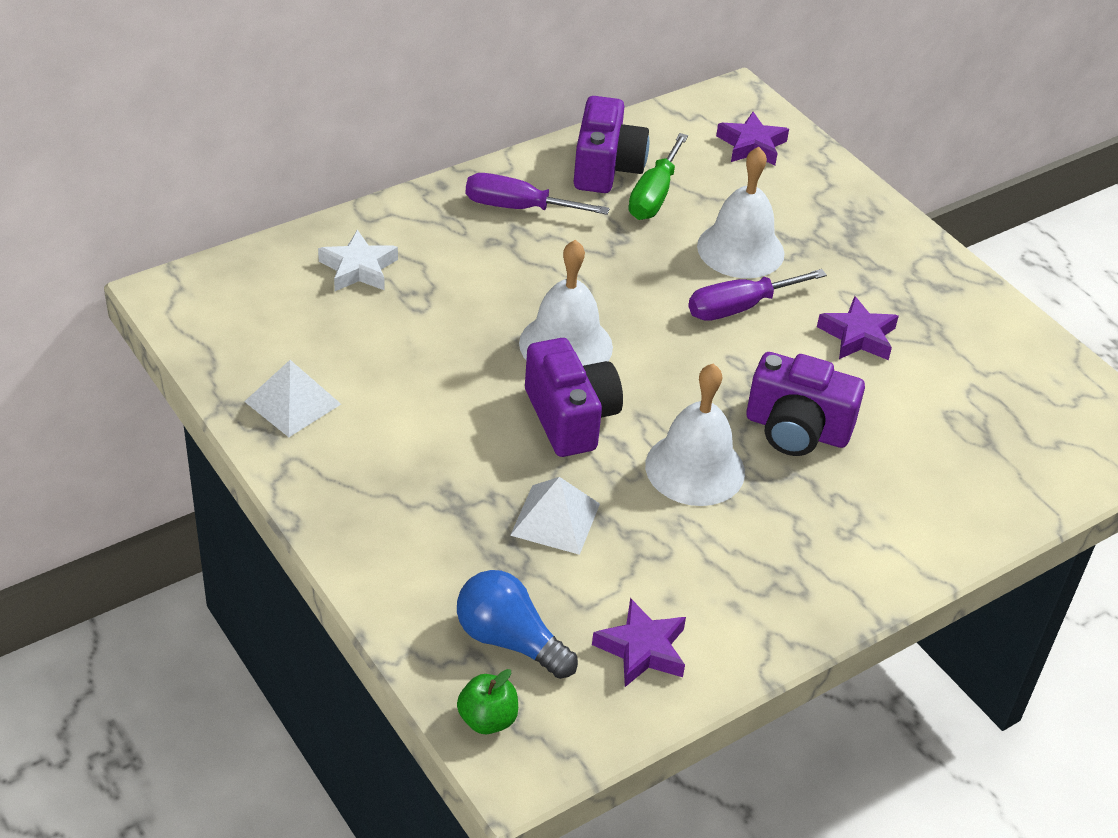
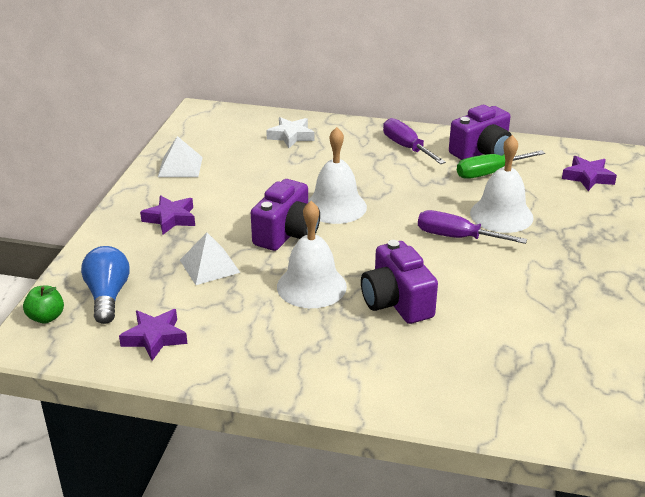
camera: 50 degrees right, 10 degrees down
(858, 336) = (508, 283): purple star -> purple star (170, 219)

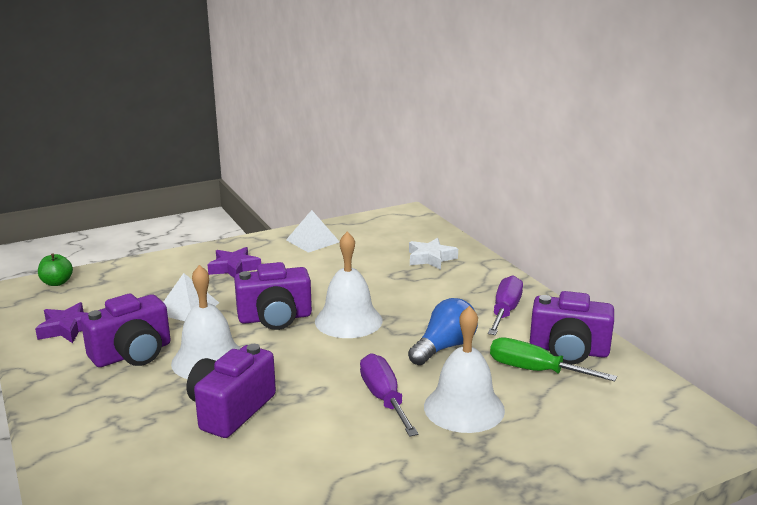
camera: 50 degrees right, 10 degrees down
(108, 296) = (104, 290): blue light bulb -> blue light bulb (444, 347)
(252, 318) = (132, 354): none -> purple camera
(588, 177) = (634, 433): purple star -> none

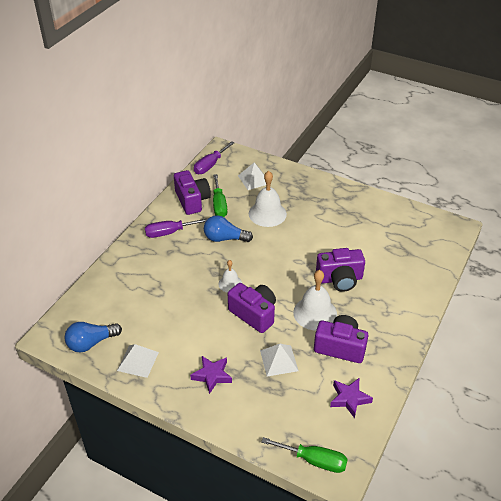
camera: 125 degrees left, 20 degrees up
(57, 283) = (314, 460): green apple -> green screwdriver
(348, 320) = (230, 283): white bell -> white bell, size x0.57
(370, 227) = (91, 343): none -> blue light bulb
(384, 398) = (284, 238): purple screwdriver -> purple screwdriver (210, 165)
(431, 258) = (123, 288): white star -> none
(583, 434) = (254, 179): none -> white pyramid

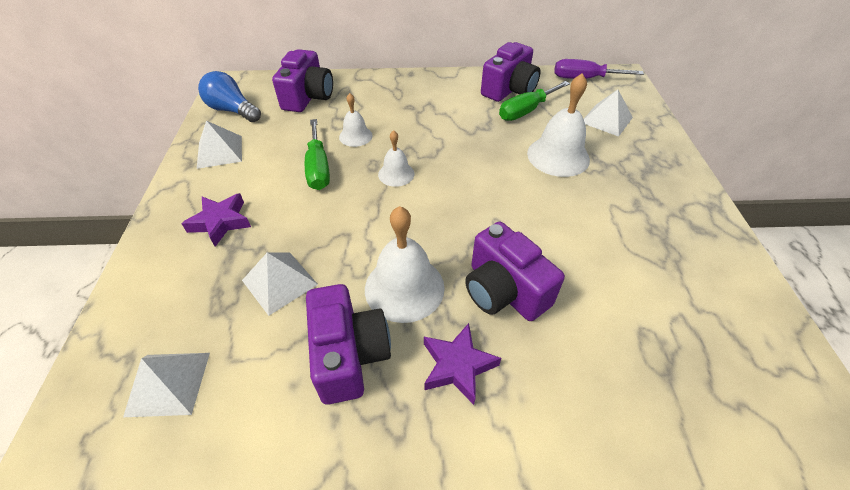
camera: 60 degrees right, 5 degrees up
(169, 232) = (440, 95): purple screwdriver -> none
(179, 288) = (355, 136): none -> white bell
(224, 238) = (472, 138): blue light bulb -> none
(254, 314) = (356, 218): purple camera -> purple camera (308, 97)
(314, 460) = (75, 418): green screwdriver -> green screwdriver (318, 168)
(315, 420) = (168, 383): none -> white pyramid
(349, 399) = (232, 420): purple star -> purple star (457, 366)

